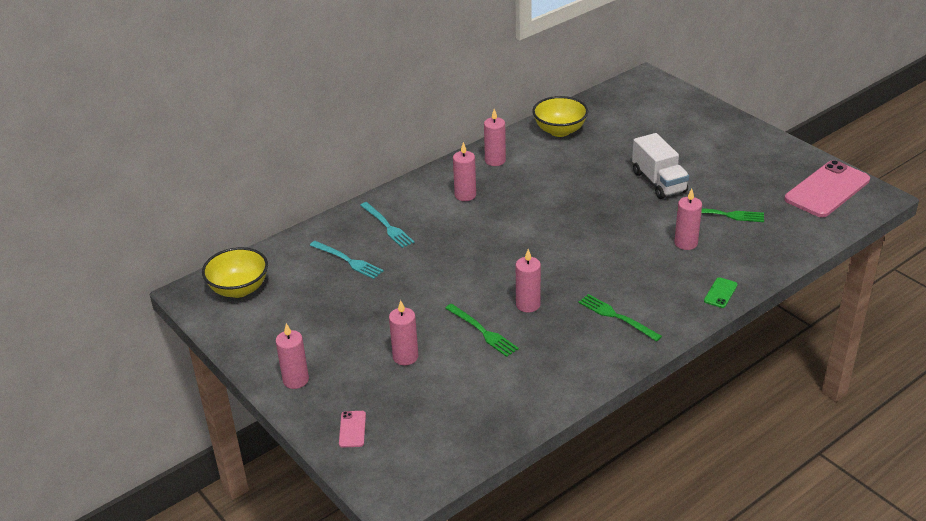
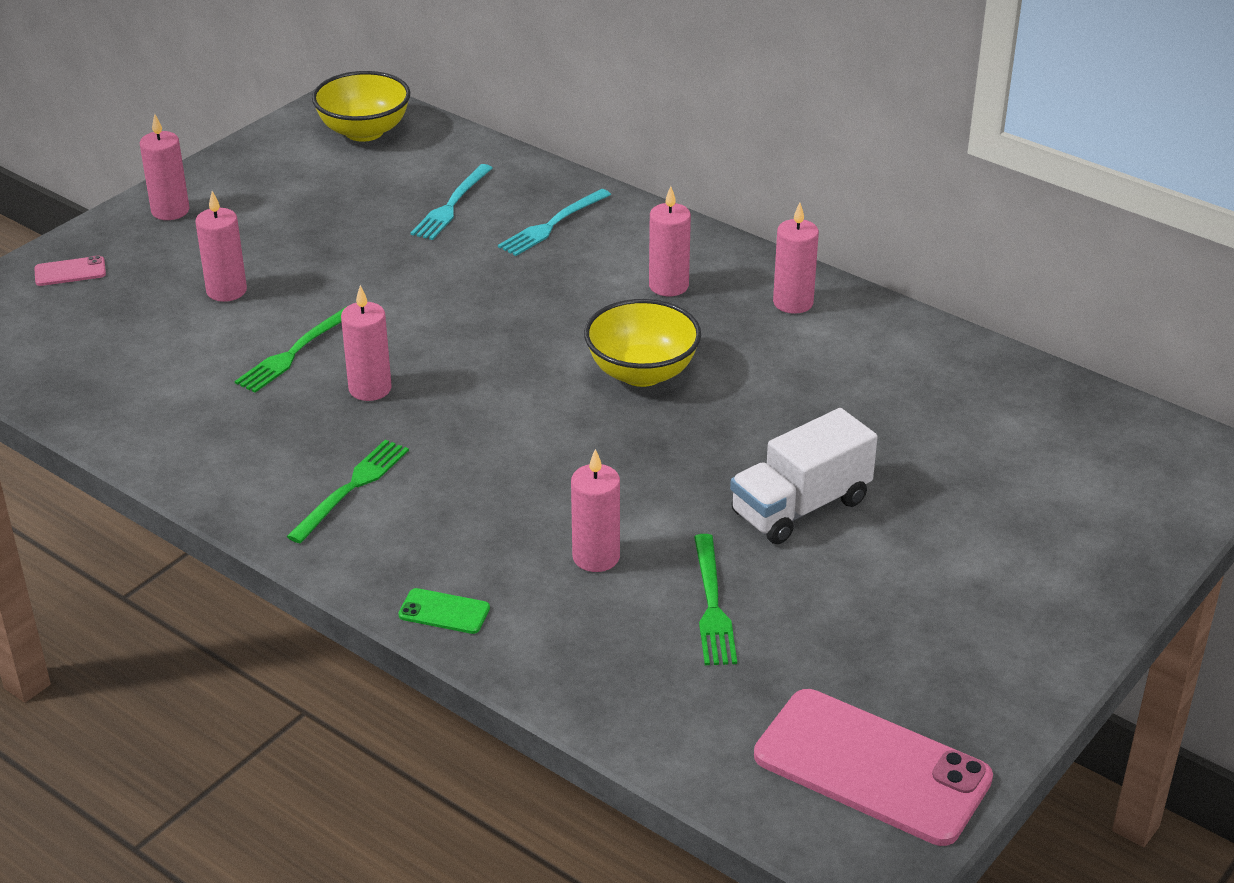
camera: 75 degrees right, 0 degrees up
(559, 131) = (935, 364): yellow bowl -> yellow bowl (642, 372)

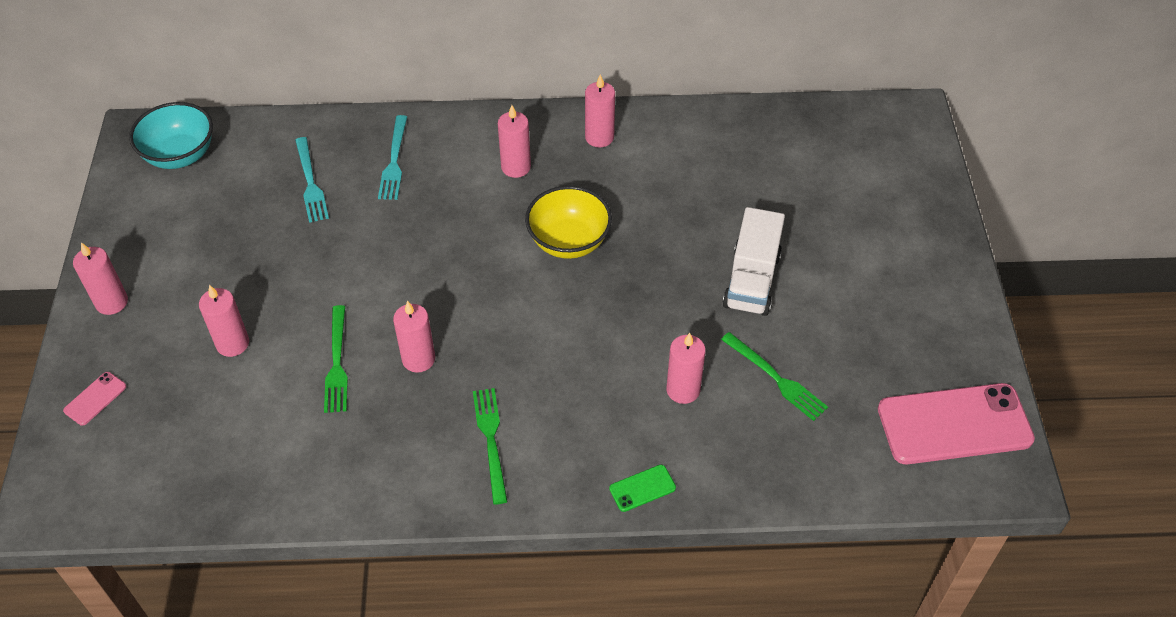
camera: 40 degrees left, 15 degrees up
(364, 131) = (180, 155): yellow bowl -> turquoise bowl

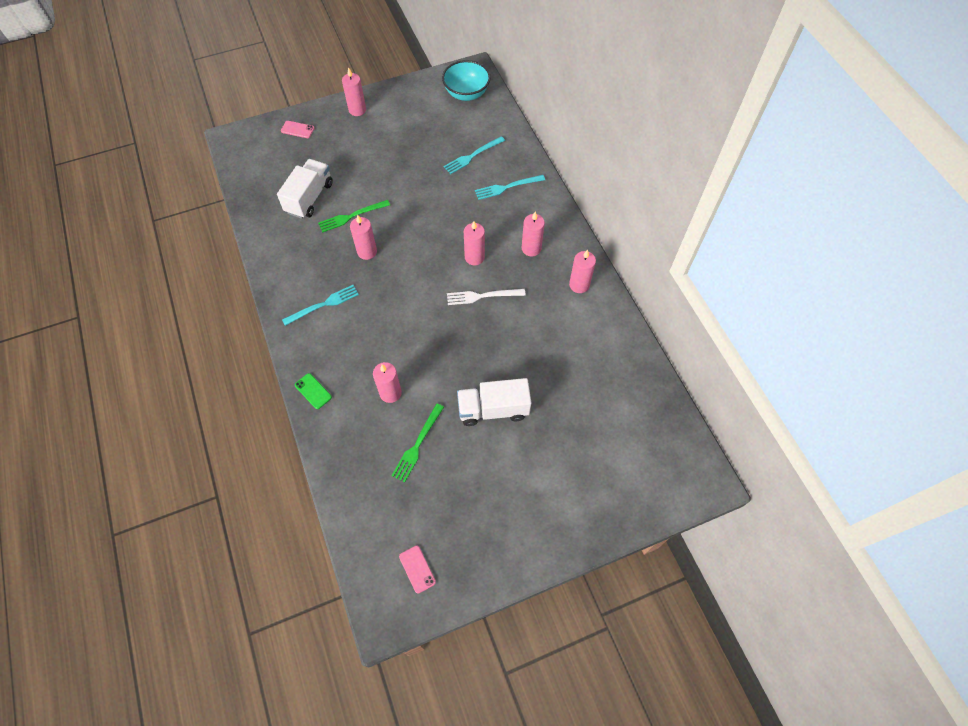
camera: 70 degrees right, 10 degrees up
(232, 343) = (349, 168): pink candle -> pink candle (474, 257)
(263, 413) = (309, 198): none -> white truck
(491, 440) = (323, 305): green fork -> turquoise fork
(569, 241) = (483, 296): yellow bowl -> white fork
(954, 424) = (417, 569): pink phone -> pink phone, size x0.42

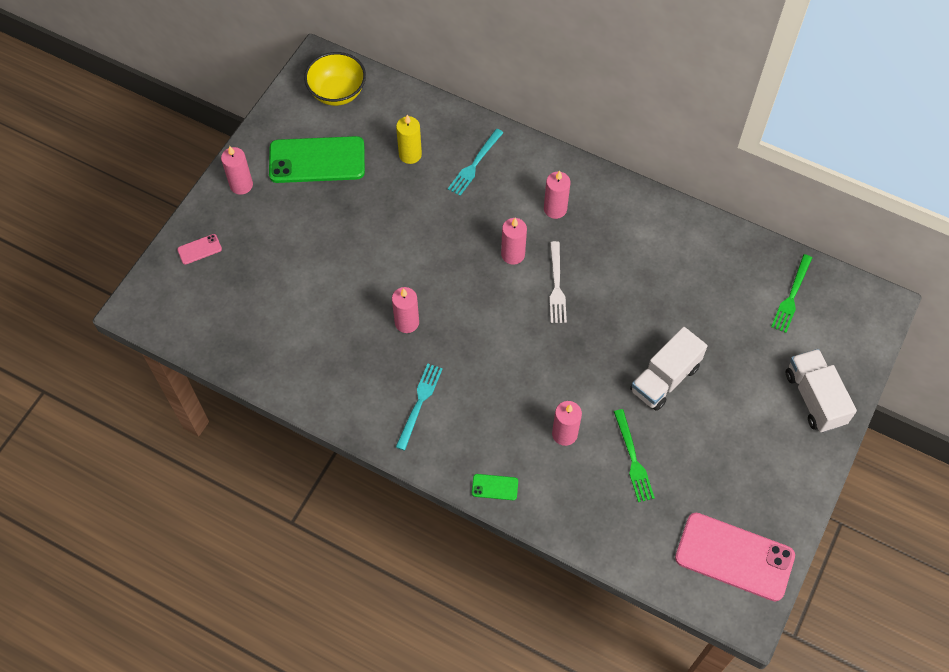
camera: 40 degrees left, 0 degrees up
(309, 198) = (291, 311): white truck -> white truck (814, 398)
(352, 216) = (355, 299): green fork -> green fork (791, 296)
(414, 123) = (317, 160): none -> green phone
(417, 569) = (734, 557): pink phone -> pink phone, size x2.39
(466, 93) = (337, 92): turquoise bowl -> yellow bowl
(472, 156) = (410, 154): turquoise fork -> yellow candle
(483, 296) = (556, 285): white fork -> white fork turned 45 degrees counterclockwise
(579, 285) = (629, 213): pink candle -> none

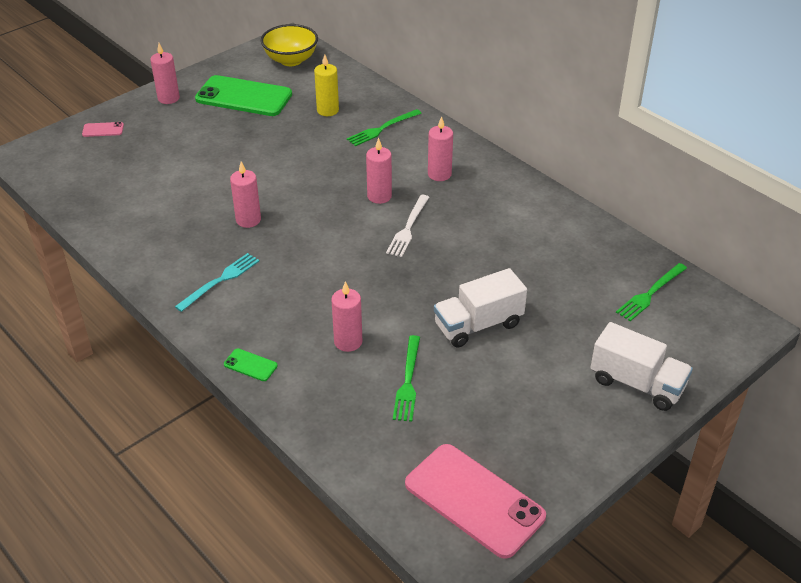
camera: 20 degrees right, 20 degrees down
(475, 164) = (382, 128): turquoise fork -> green fork
(814, 398) = (637, 384): white truck -> white truck turned 120 degrees clockwise

